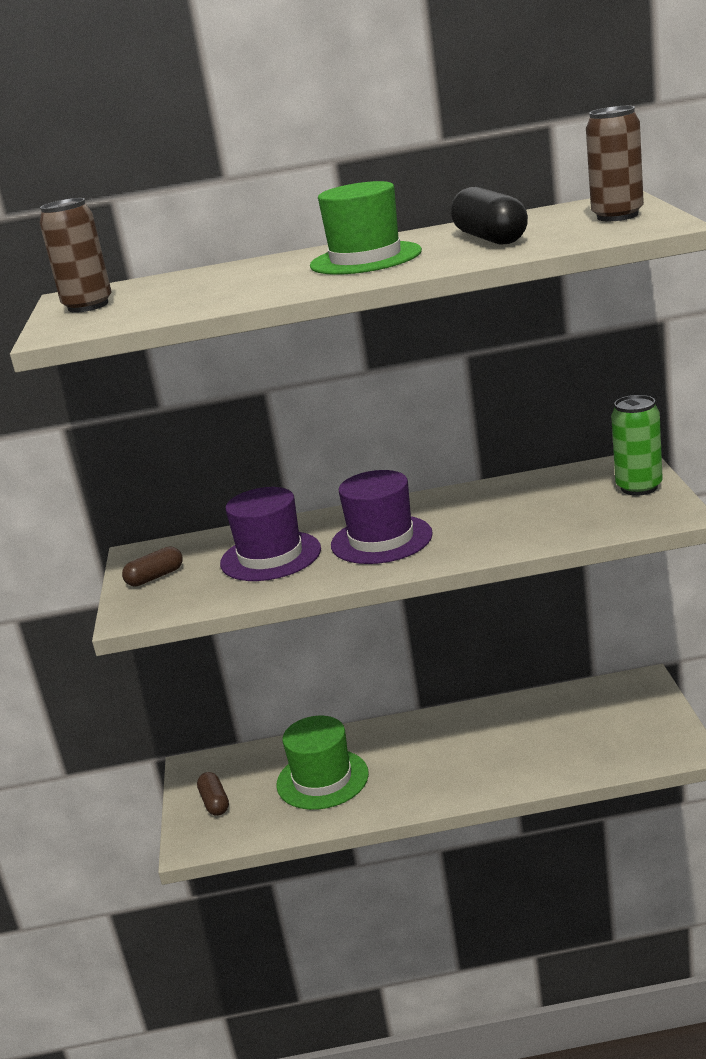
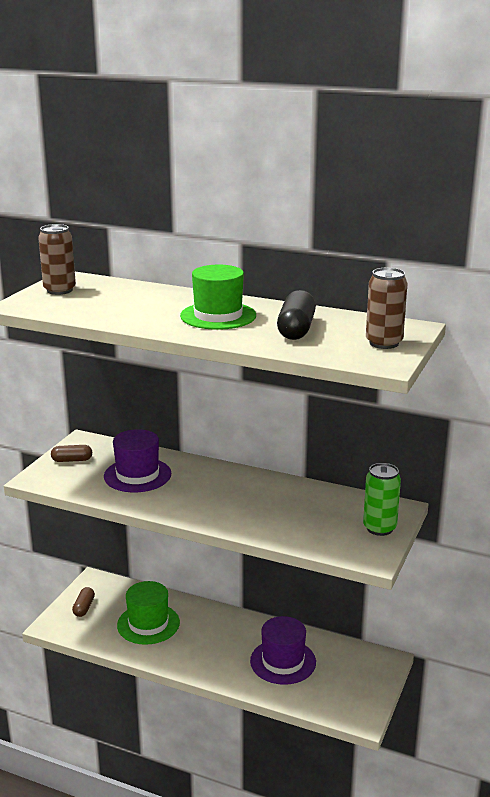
camera: 25 degrees right, 0 degrees up
(381, 540) = (201, 492): purple hat -> purple hat (283, 661)

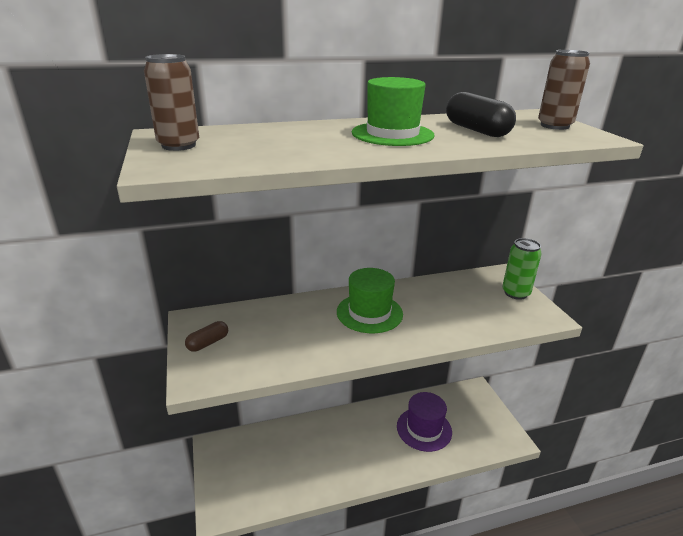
camera: 40 degrees left, 5 degrees up
(84, 607) = (230, 476): brown capsule -> none
(137, 475) = (290, 330): purple hat -> none
(148, 624) = (300, 458): green hat -> green hat (369, 313)

